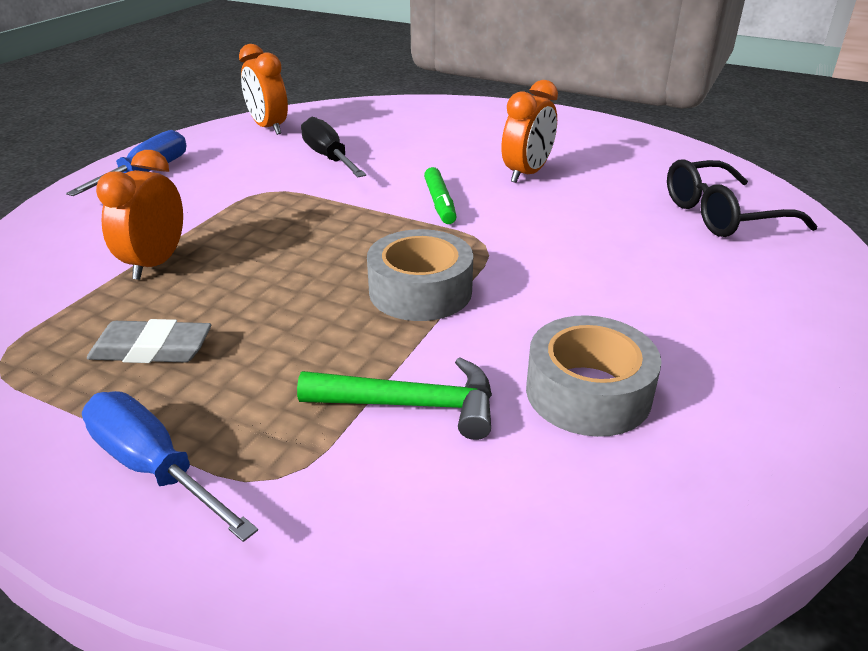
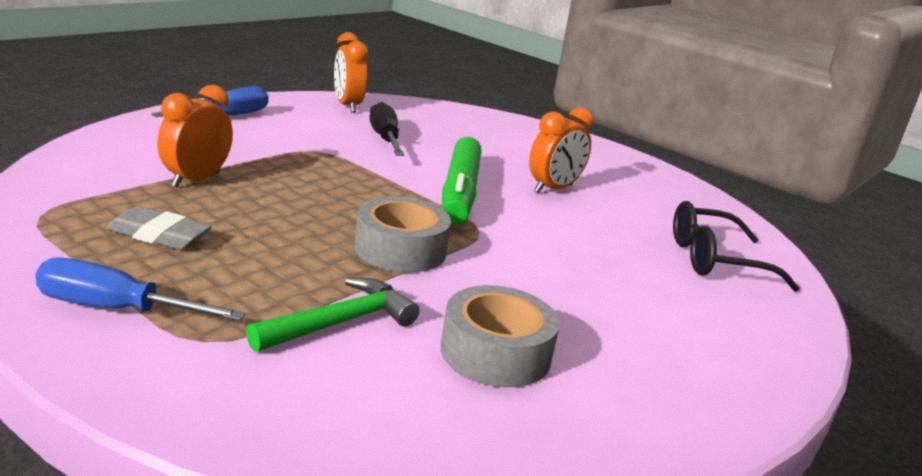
camera: 10 degrees right, 10 degrees down
(153, 466) = (115, 309): blue screwdriver -> blue screwdriver turned 45 degrees counterclockwise
(411, 405) = (340, 323): green hammer -> green hammer turned 60 degrees counterclockwise
(440, 203) = (460, 192): green marker -> green marker, size x1.89

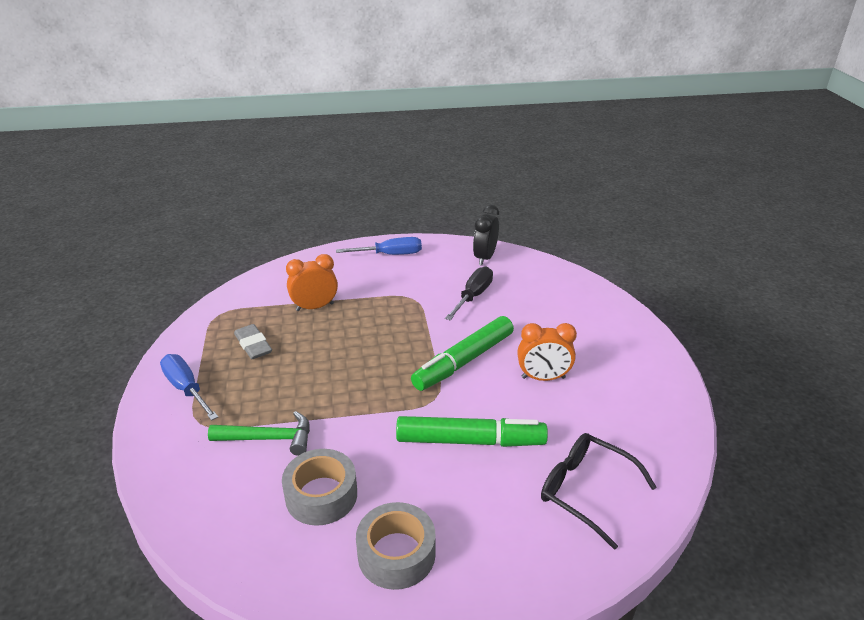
camera: 45 degrees right, 10 degrees up
(347, 106) = (485, 257): orange clock -> black clock
(400, 249) = (363, 398): grey tape -> grey tape (396, 554)
(568, 254) = (470, 441): none -> green marker

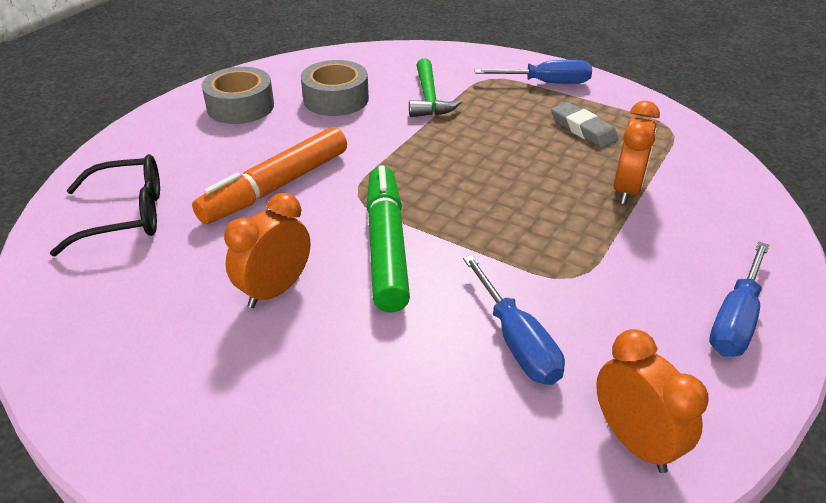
camera: 130 degrees right, 5 degrees up
(253, 345) = (583, 129): grey eraser -> grey eraser turned 45 degrees clockwise
(269, 438) = (429, 98): green hammer -> green hammer turned 45 degrees counterclockwise
(470, 441) = (276, 186): green marker -> orange marker
(473, 296) = (517, 342): black screwdriver -> blue screwdriver
(485, 257) = (634, 441): black clock -> orange clock

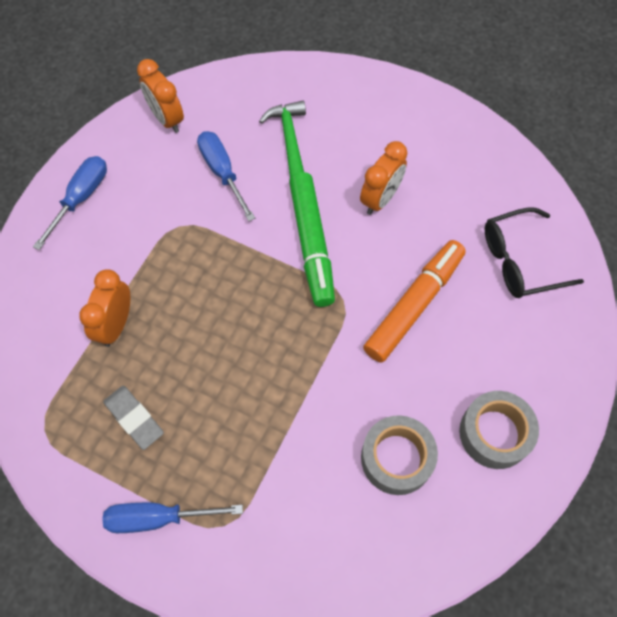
camera: 175 degrees right, 25 degrees up
(429, 98) = (294, 469): green hammer -> green hammer (289, 139)

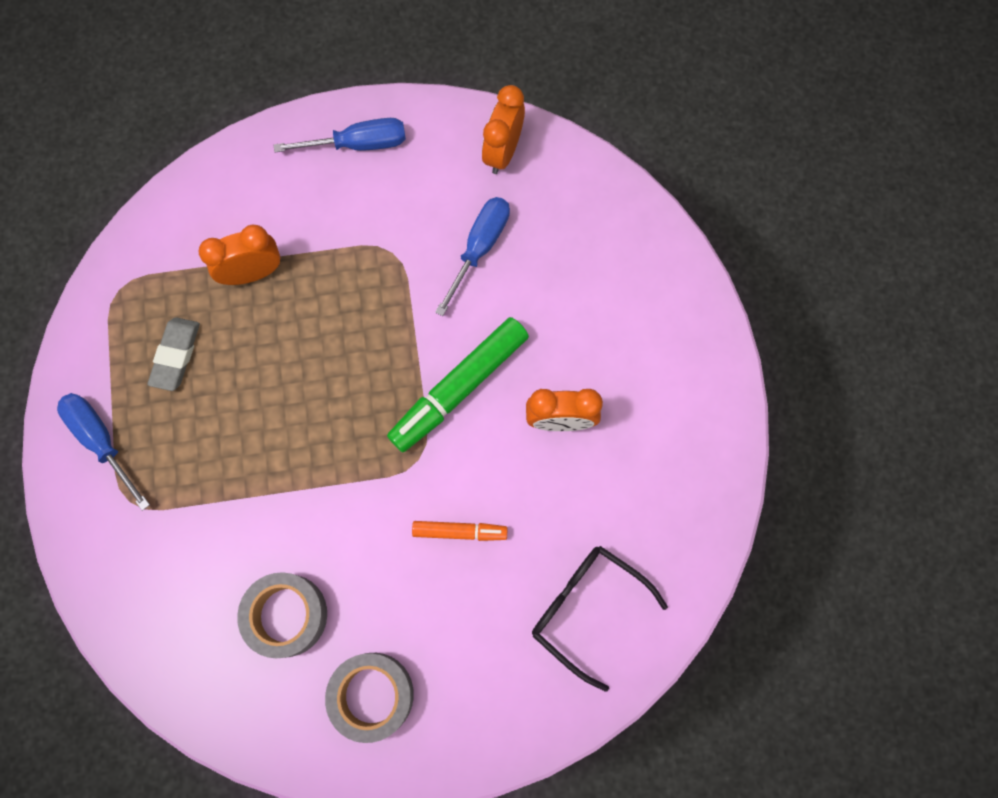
camera: 55 degrees right, 10 degrees up
(289, 139) = (567, 283): green hammer -> none
(414, 305) = (459, 531): orange marker -> orange marker, size x0.53

